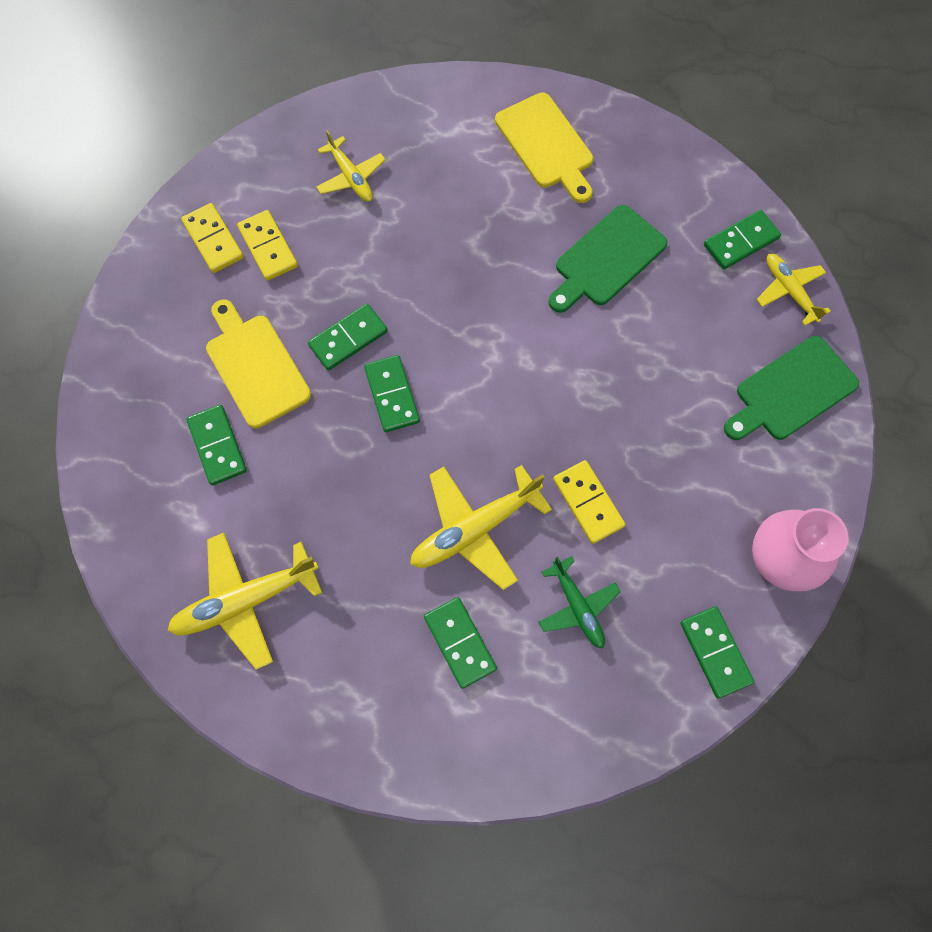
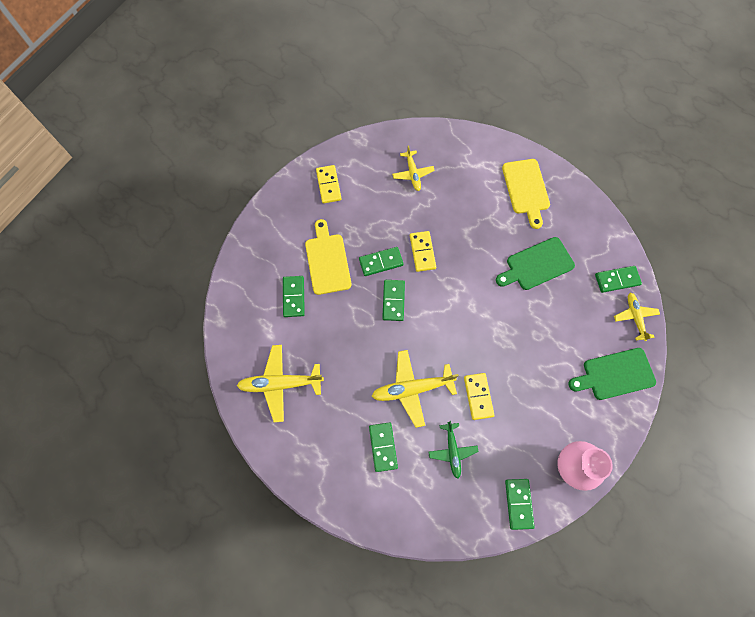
camera: 20 degrees right, 0 degrees up
(268, 247) = (356, 198): yellow domino -> yellow domino (422, 252)

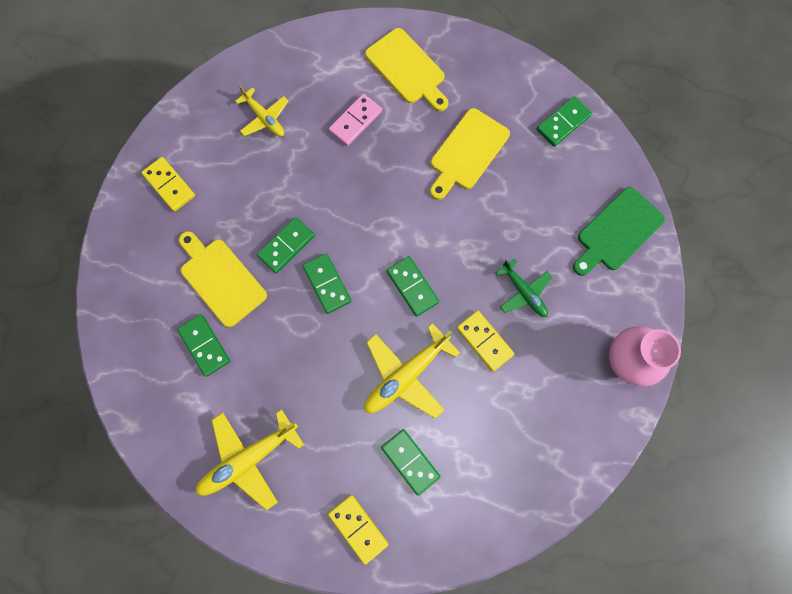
camera: 30 degrees left, 5 degrees up
(422, 252) = (329, 207): yellow domino -> yellow domino (358, 528)
(452, 450) = (489, 419): green plane -> green plane (523, 292)
(471, 206) = (355, 121): none -> pink domino
(519, 503) = (593, 435): green domino -> green domino (412, 287)
(537, 265) = (467, 152): green cutting board -> yellow cutting board
(635, 317) = (604, 155): yellow plane -> none

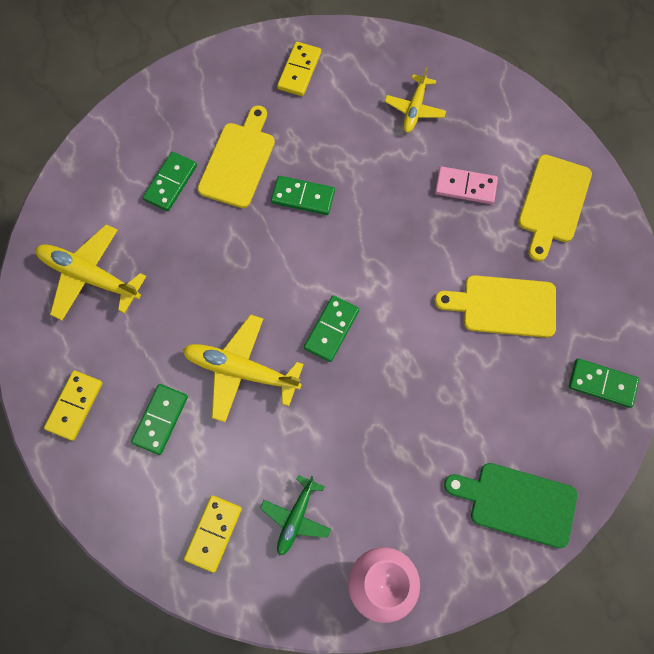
camera: 60 degrees right, 5 degrees down
(327, 284) = (287, 252): green domino -> none
(484, 341) = (317, 427): yellow domino -> yellow domino (213, 533)
(523, 292) = (391, 439): green plane -> green plane (296, 517)

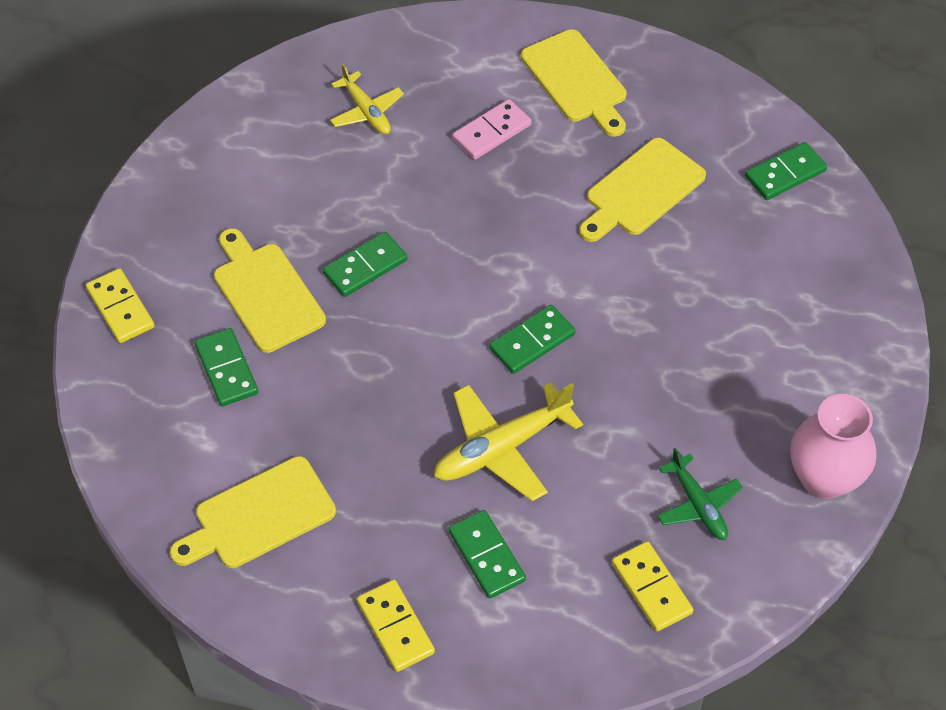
camera: 50 degrees left, 15 degrees down
(90, 276) = (259, 516): yellow plane -> yellow cutting board
(299, 71) = (219, 172): yellow domino -> yellow domino (120, 308)
(331, 329) = (532, 341): green domino -> green domino turned 75 degrees clockwise
(517, 503) = (839, 317): green cutting board -> none

